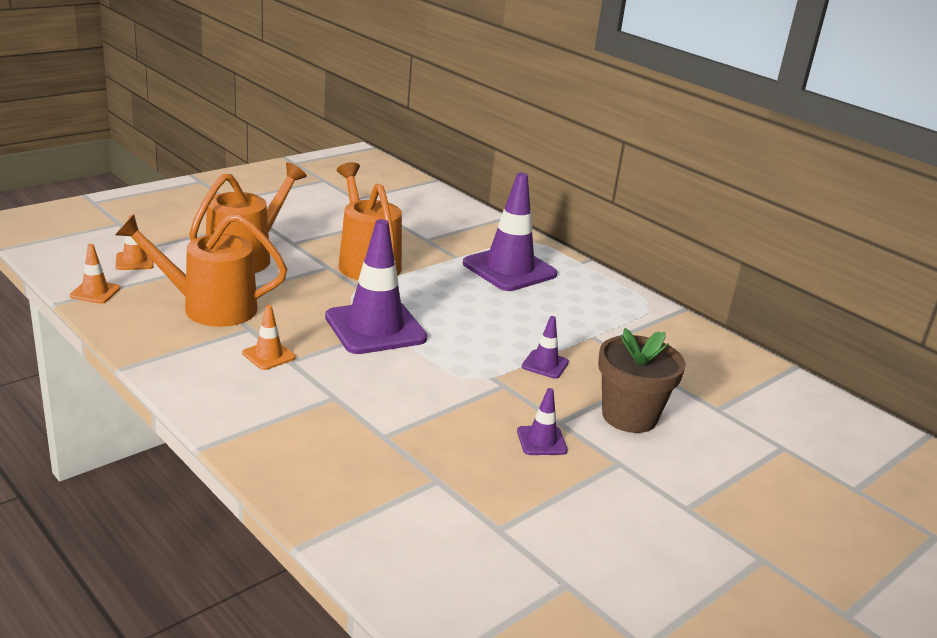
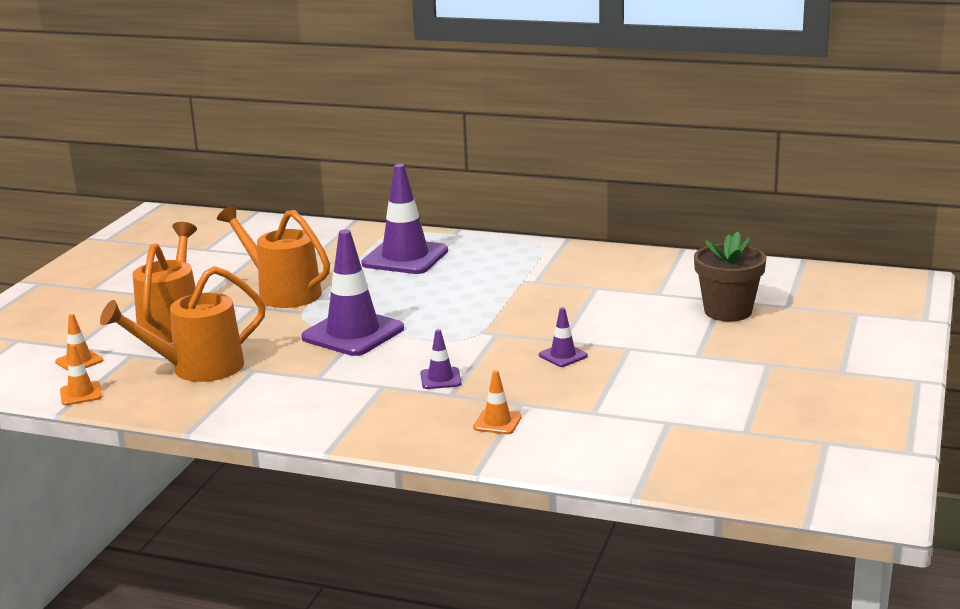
camera: 25 degrees left, 5 degrees down
(268, 355) = (295, 380): orange traffic cone -> orange traffic cone (497, 422)
(545, 364) = (510, 310): purple traffic cone -> purple traffic cone (440, 379)
(629, 416) = (604, 319): brown flower pot -> brown flower pot (728, 311)

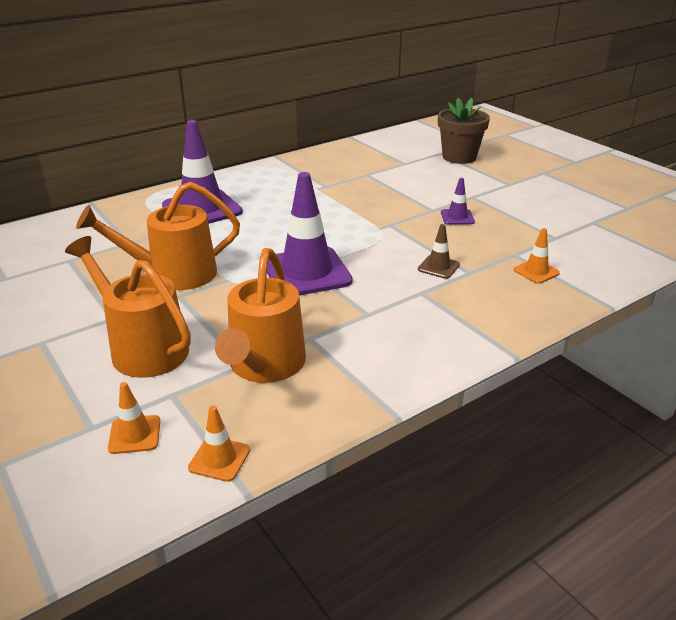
camera: 55 degrees left, 10 degrees up
(440, 379) = (438, 267): purple traffic cone -> brown traffic cone

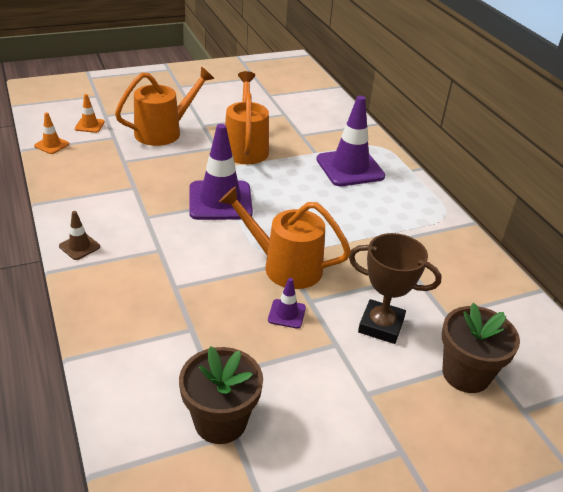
camera: 100 degrees right, 5 degrees up
(264, 366) = (116, 167): orange watering can -> orange watering can (284, 266)
(437, 183) = (381, 325): none -> brown trophy
(438, 267) = (193, 270): brown traffic cone -> brown traffic cone (79, 246)
(536, 271) = (152, 331): orange traffic cone -> none
(589, 228) = (220, 421): none -> brown flower pot

